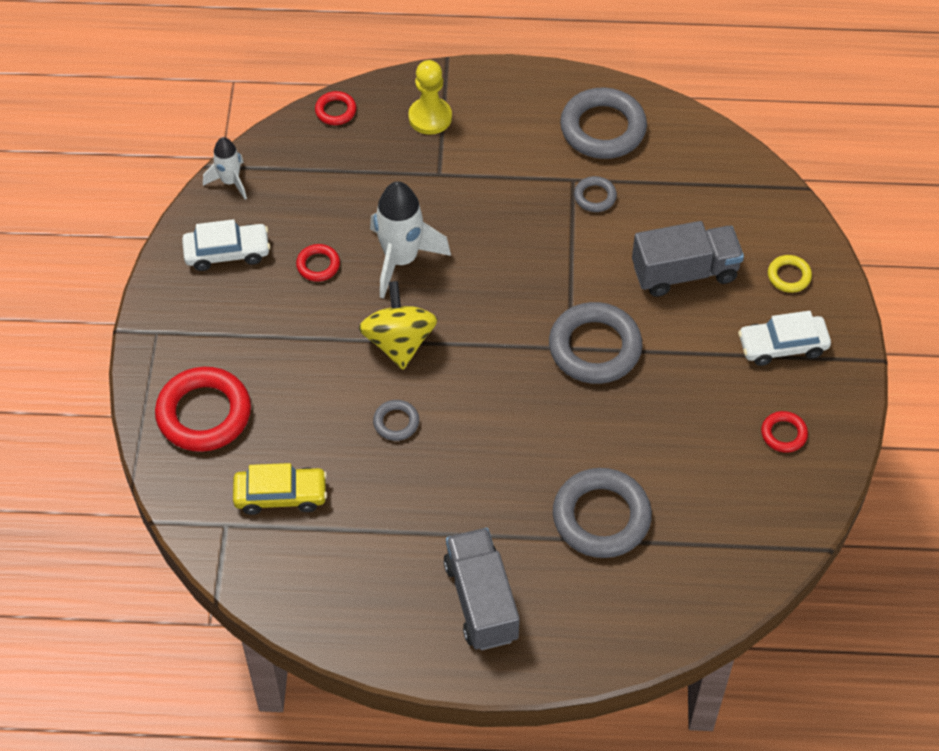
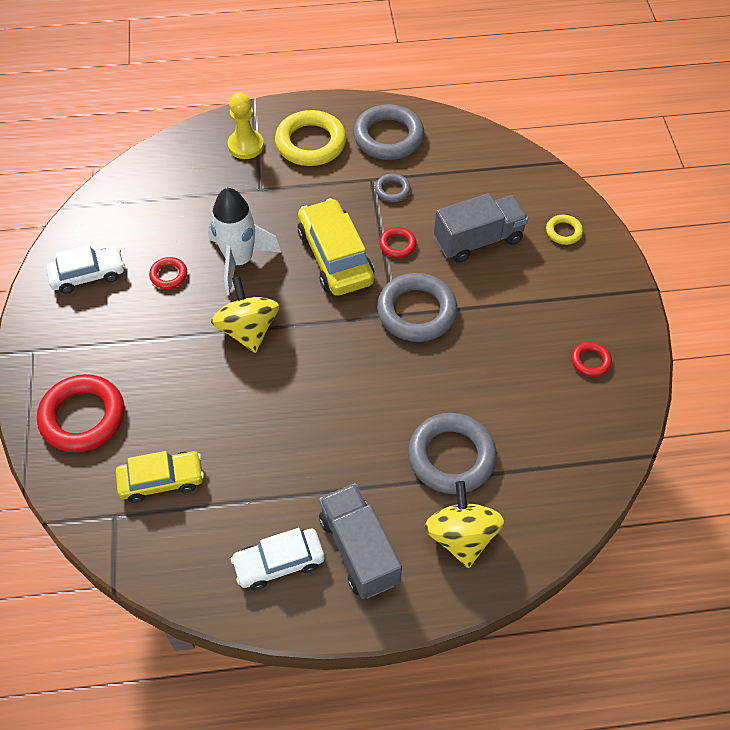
camera: 10 degrees left, 0 degrees up
(230, 181) = (84, 217): white rocket -> none
(335, 111) = (166, 150): red ring -> red ring (397, 244)
(396, 422) = (256, 399): grey ring -> none
(508, 124) = (311, 143): none -> yellow ring
(512, 270) = (335, 257): none -> yellow car
(594, 603) = (461, 536): none -> yellow spinning top
(782, 346) = (572, 288): white car -> white car (279, 563)

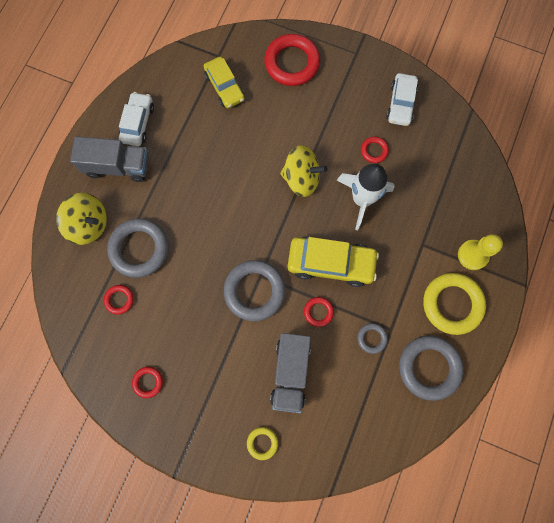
camera: 120 degrees right, 20 degrees up
(161, 480) = (225, 87): yellow car -> yellow car turned 45 degrees counterclockwise
(527, 443) = (119, 300): none -> red ring

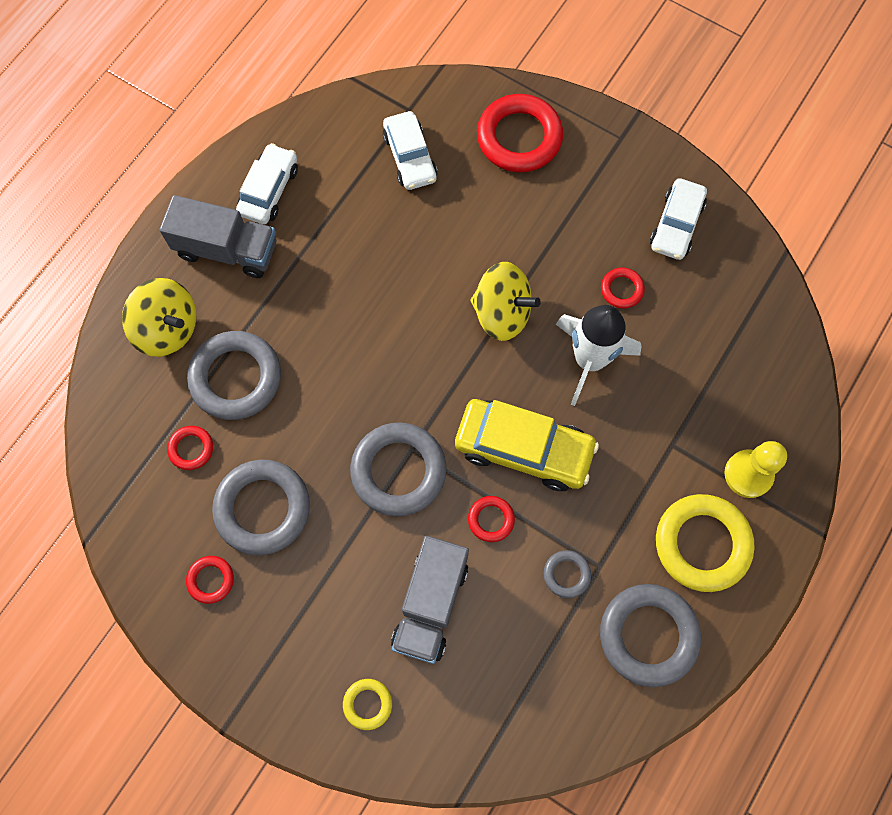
camera: 10 degrees right, 5 degrees down
(172, 330) = (262, 508): none -> grey ring
(225, 87) = (410, 157): yellow car -> white car

